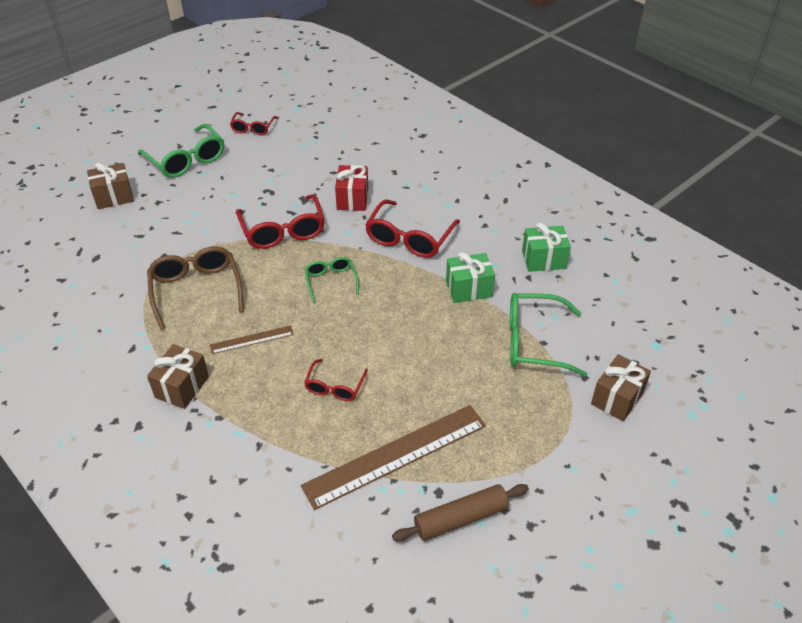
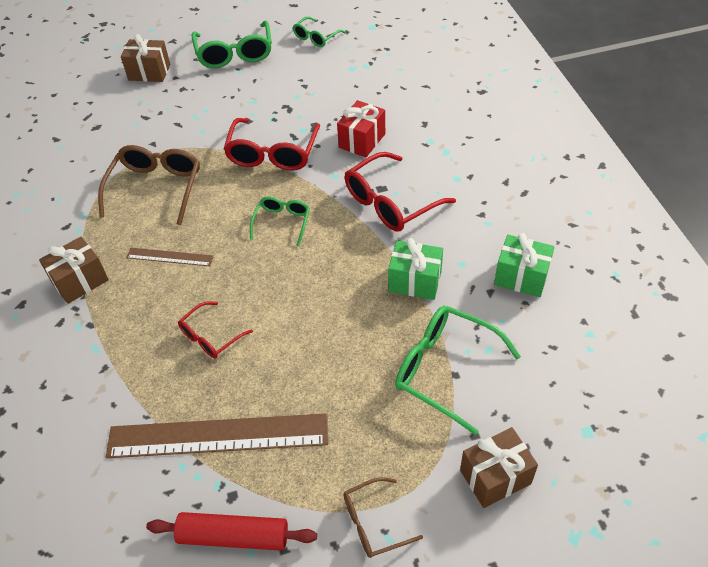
camera: 30 degrees right, 5 degrees up
(253, 128) = (316, 38): red glasses -> green glasses
(461, 518) = (234, 536): brown rolling pin -> red rolling pin
(556, 464) = (373, 523): none -> brown glasses

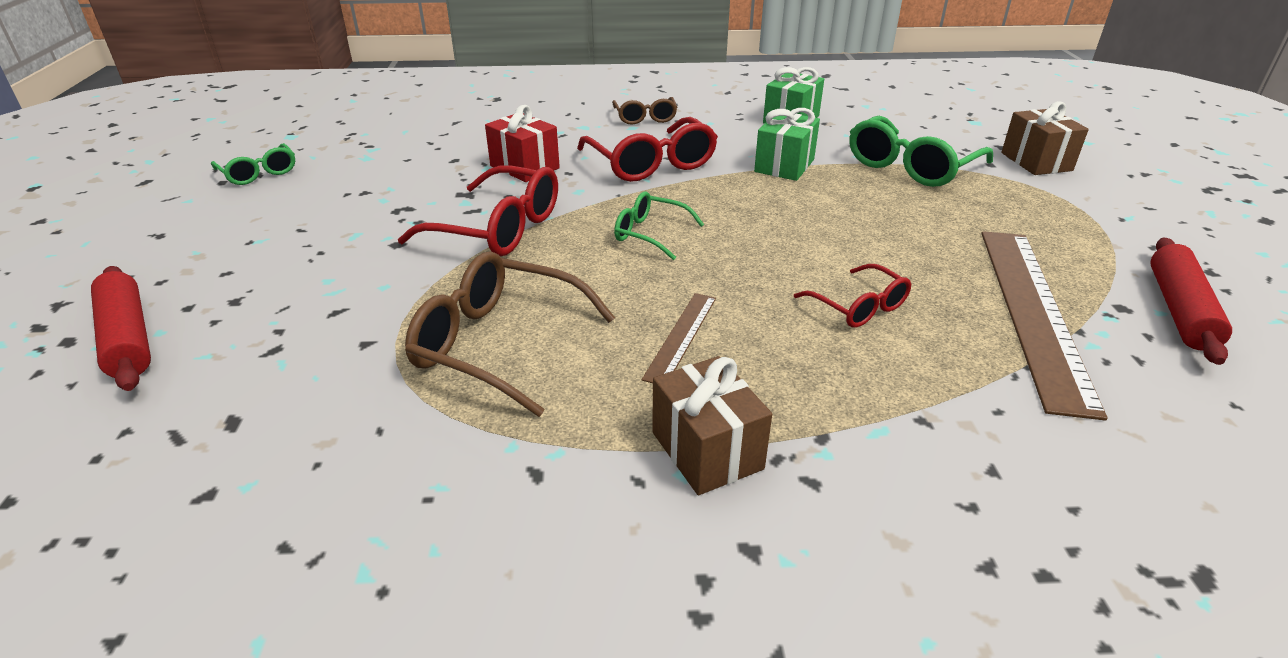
camera: 80 degrees left, 15 degrees down
(149, 72) = (128, 338): brown gift -> red rolling pin
(235, 54) = (203, 241): green glasses -> none
(373, 523) = (1115, 223): brown glasses -> brown glasses (645, 118)

